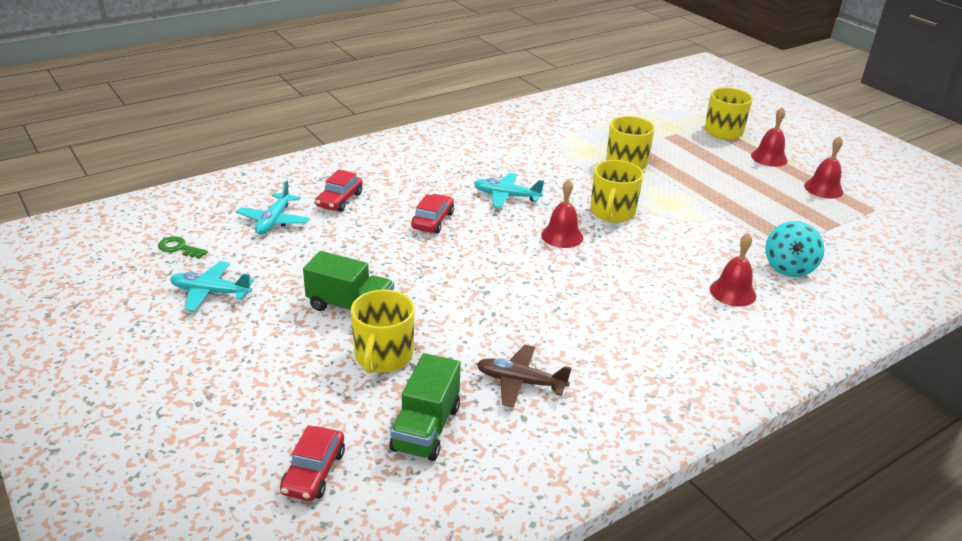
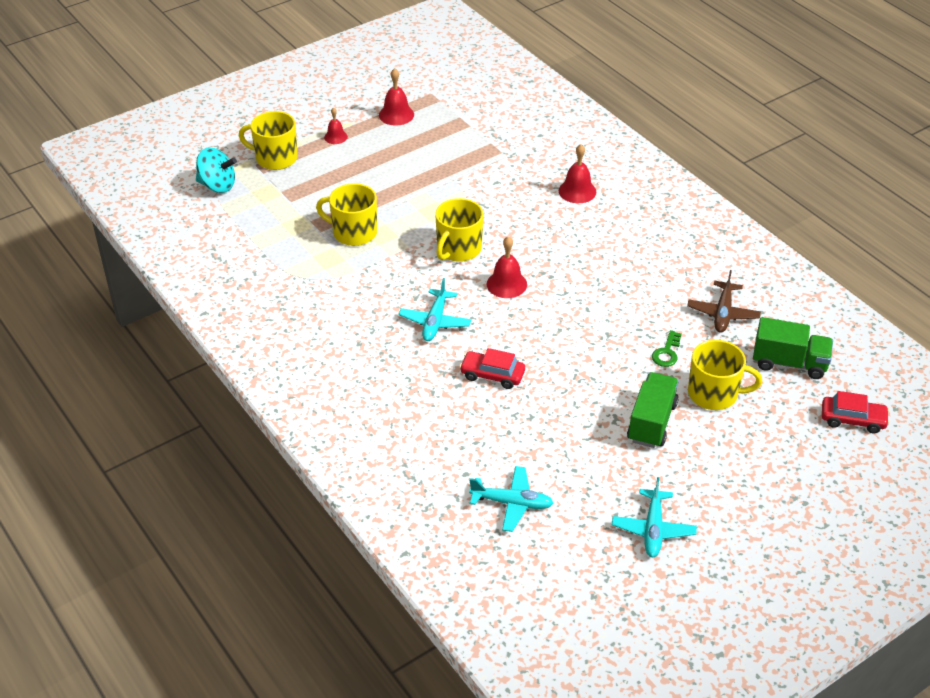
camera: 90 degrees left, 10 degrees up
(179, 248) = (580, 575): green key -> green key (667, 353)
(339, 200) = (459, 453): red car -> none
(612, 212) = (458, 249): yellow mug -> yellow mug turned 105 degrees clockwise
(769, 158) = (335, 137): red bell -> red bell, size x0.64
(788, 267) = (534, 156): turquoise spinning top -> turquoise spinning top (217, 185)

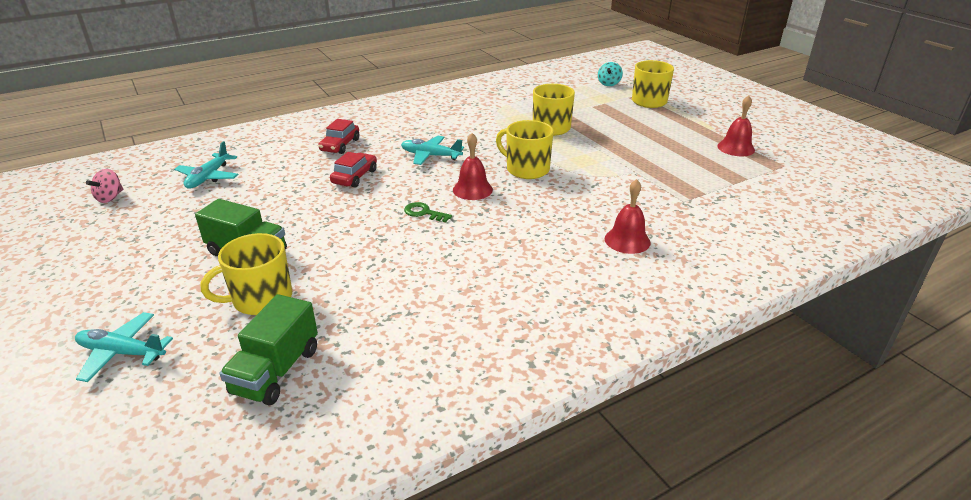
camera: 95 degrees right, 10 degrees down
(217, 185) = (609, 84): turquoise spinning top -> turquoise spinning top, size x0.66
(335, 137) = (688, 122): red bell -> none
(574, 580) = (110, 198): none -> pink spinning top
(653, 529) = (121, 239): turquoise plane -> turquoise plane (122, 353)
(667, 353) = (339, 273): green key -> green key (424, 213)
(714, 394) = (261, 299): yellow mug -> yellow mug turned 45 degrees clockwise
(723, 313) = (388, 325): brown plane -> none
(852, 419) = (144, 415): red car -> red car (340, 145)

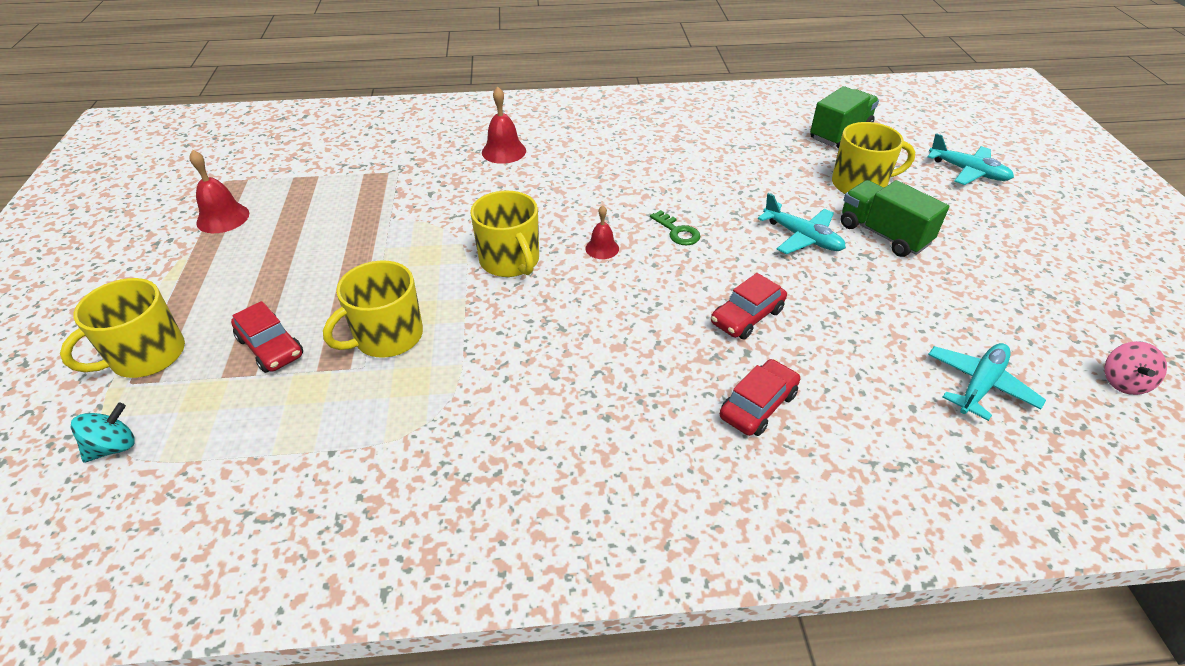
camera: 155 degrees left, 10 degrees up
(110, 198) = (1123, 382): pink spinning top -> pink spinning top turned 150 degrees clockwise
(430, 156) = (620, 328): turquoise plane -> turquoise plane (802, 237)
(472, 189) = (602, 248): red bell -> red bell, size x0.64
(601, 113) = (271, 347): none -> red car

